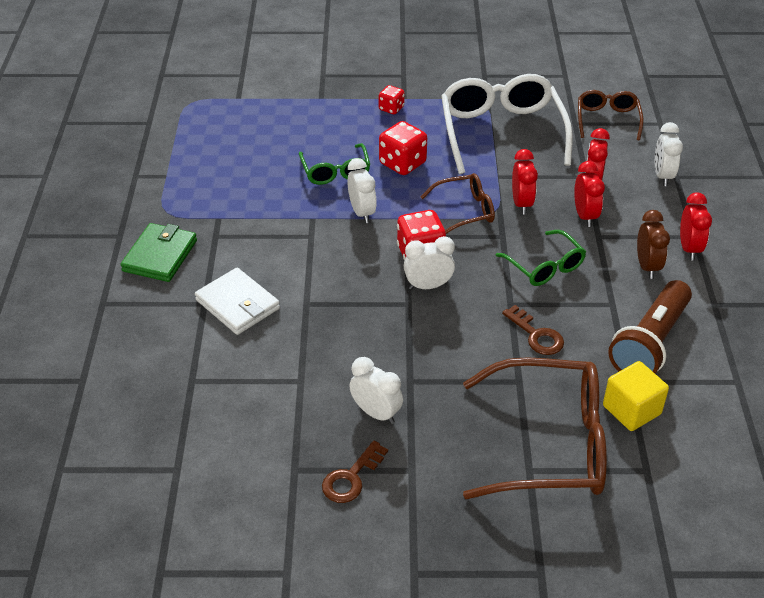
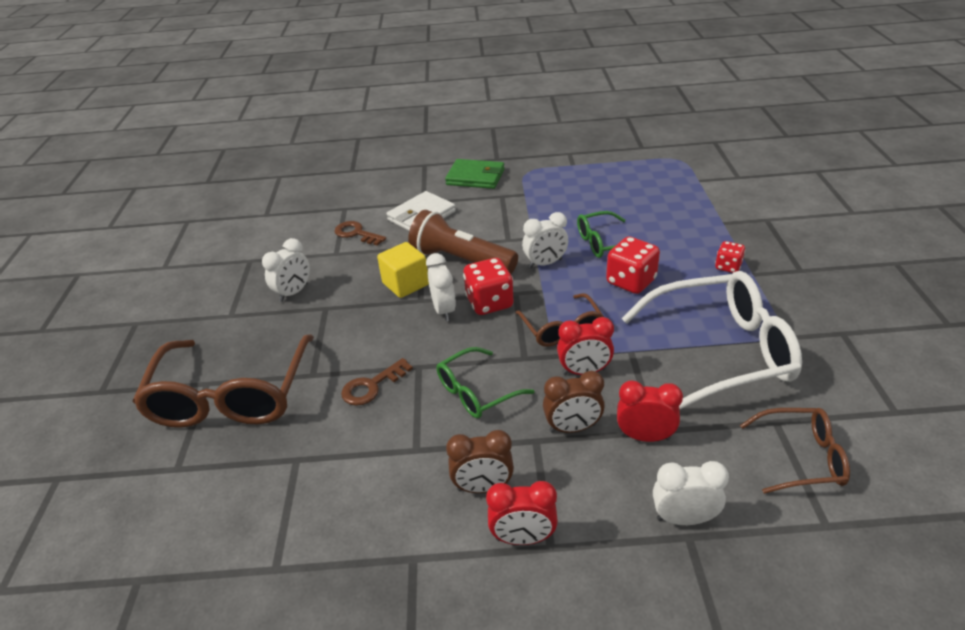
camera: 90 degrees right, 5 degrees down
(351, 478) = (233, 286): brown key -> brown key (356, 233)
(585, 216) = (572, 428): red clock -> brown clock
(631, 410) = (256, 460): yellow cube -> yellow cube (405, 284)
(650, 343) = (349, 482): brown flashlight -> brown flashlight (461, 260)

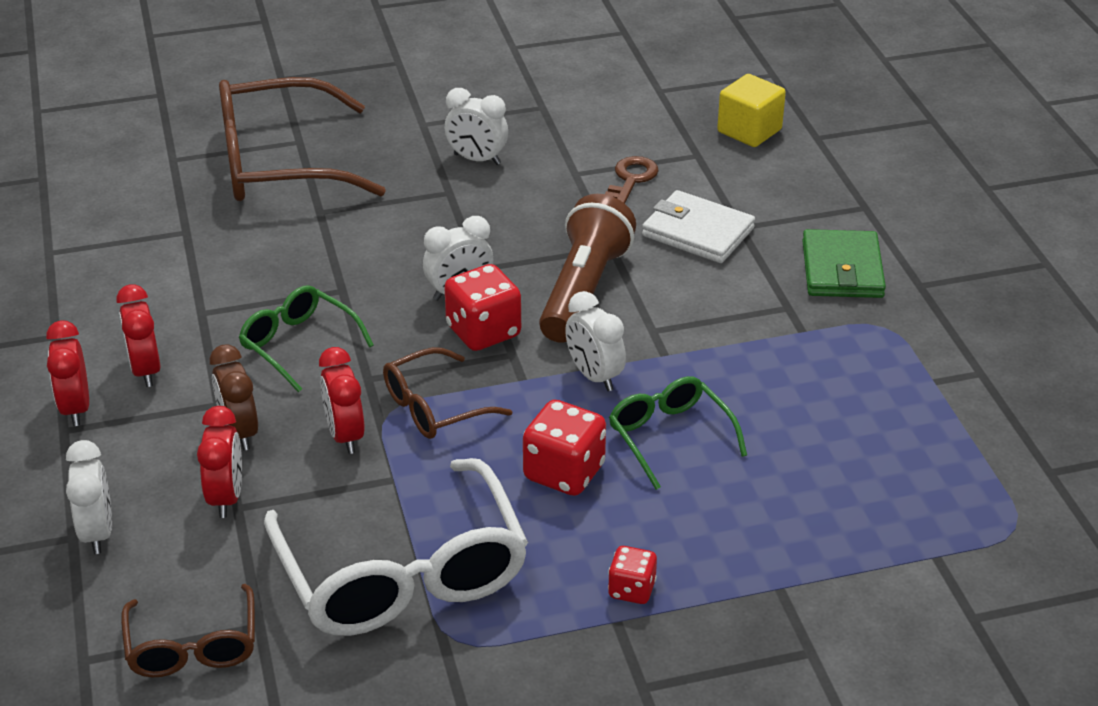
camera: 75 degrees right, 0 degrees up
(371, 386) = (303, 260): brown key -> none
(405, 284) = (514, 249): yellow cube -> yellow cube (749, 131)
(483, 487) = (146, 370): brown clock -> red clock

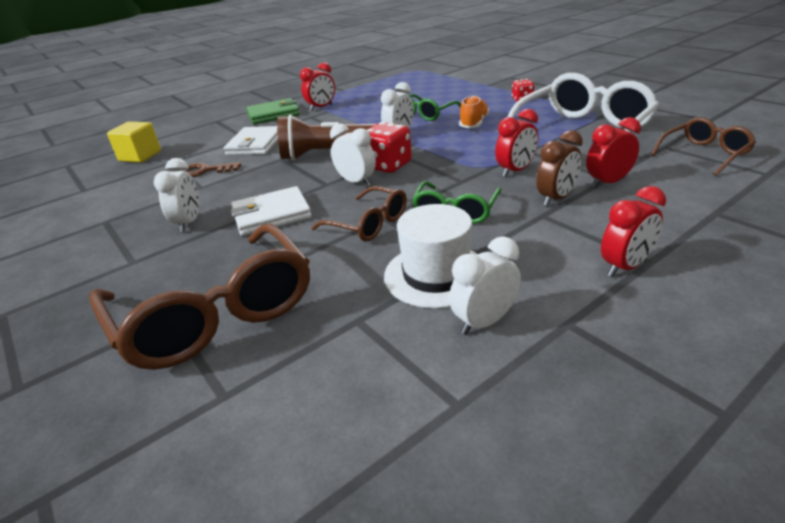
camera: 110 degrees left, 5 degrees down
(97, 533) = (698, 206): white clock -> white clock (484, 322)
(146, 370) = (549, 256): red clock -> red clock (321, 107)
(198, 291) = (436, 274): none -> white hat
(434, 407) = (464, 158): brown glasses -> brown glasses (369, 224)
(435, 215) = (271, 215): none -> white wallet
(564, 472) = (473, 123): red dice -> orange shoe

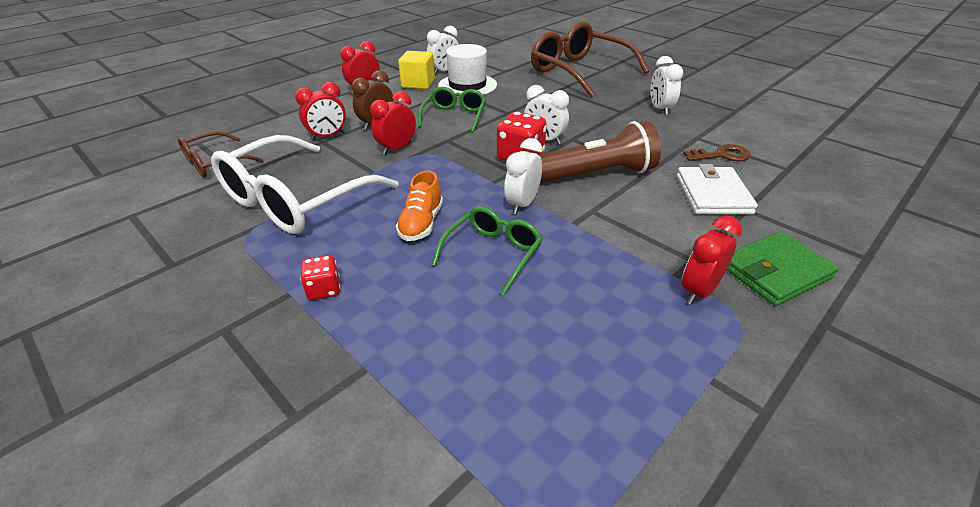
camera: 170 degrees right, 5 degrees up
(140, 156) = (849, 178): yellow cube -> yellow cube (418, 84)
(271, 215) = (598, 114): white wallet -> none
(369, 224) = (517, 108): brown glasses -> none

